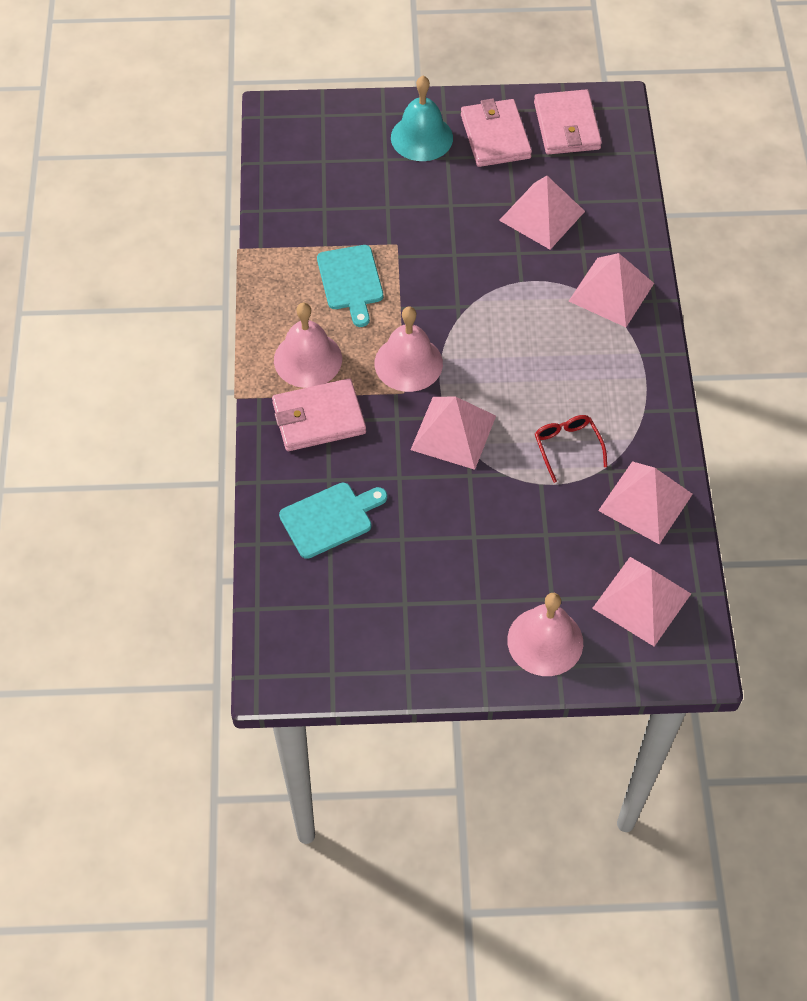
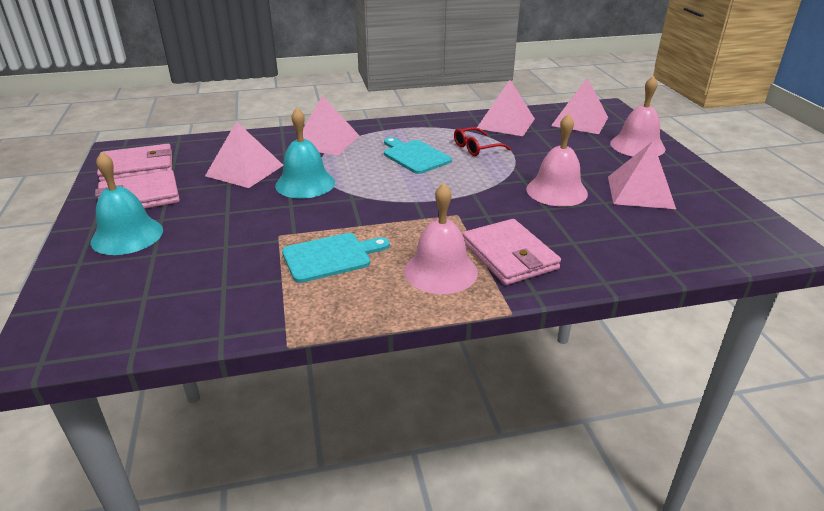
camera: 100 degrees left, 25 degrees down
(330, 519) = (613, 236): turquoise cutting board -> turquoise cutting board (414, 156)
(408, 363) = (424, 215): pink bell -> pink bell (556, 191)
(453, 432) = (487, 189): pink pyramid -> pink pyramid (640, 192)
(499, 267) = (305, 183): none -> turquoise bell

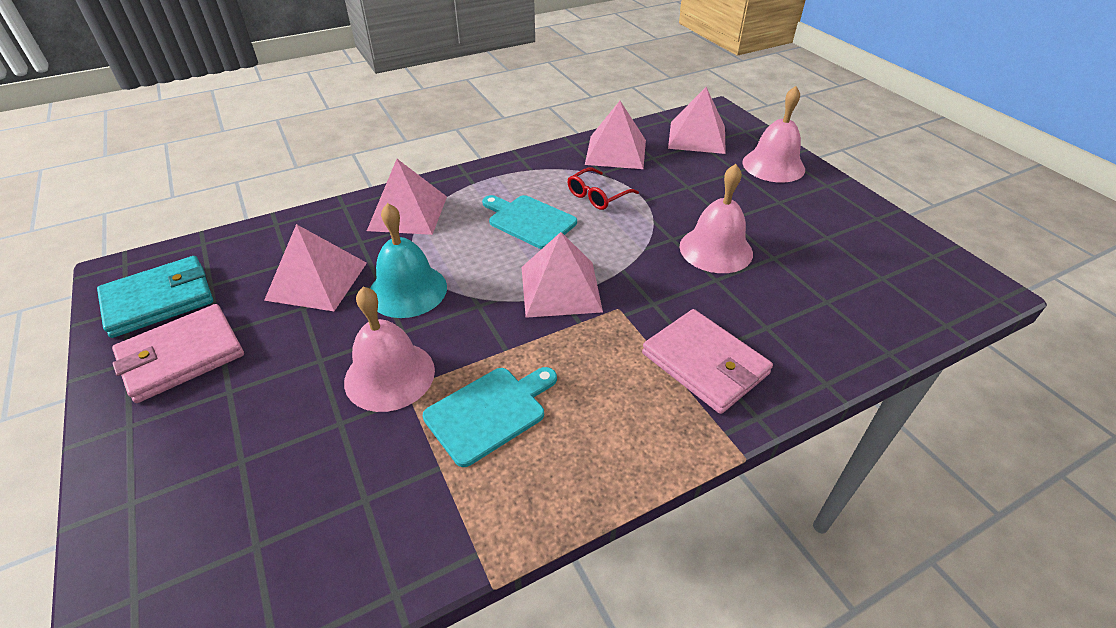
camera: 15 degrees left, 10 degrees up
(127, 235) = (188, 433): turquoise bell -> none
(138, 166) = (159, 299): pink wallet -> turquoise wallet
(440, 271) = (635, 407): pink bell -> pink bell (389, 375)
(640, 192) = (805, 235): pink pyramid -> pink pyramid (560, 288)

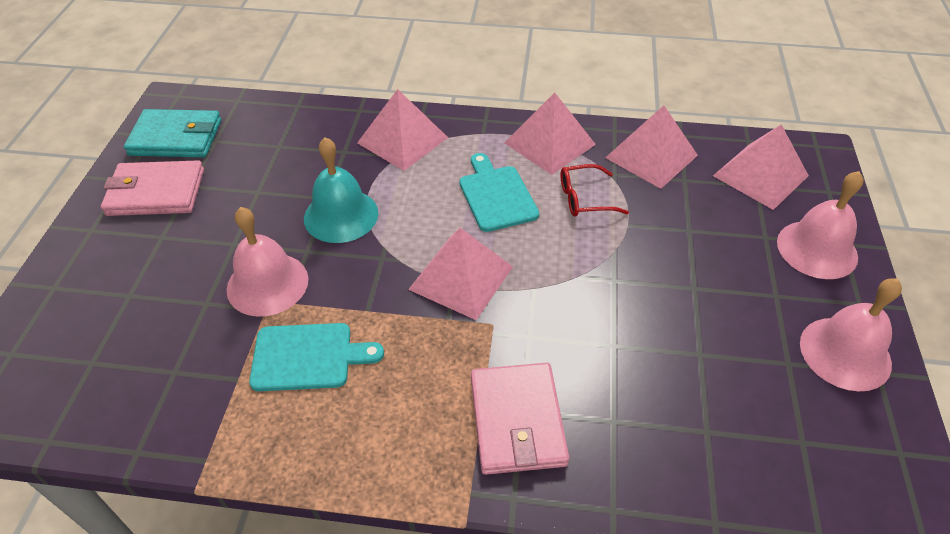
camera: 35 degrees right, 5 degrees up
(317, 281) = (285, 173): pink pyramid -> pink pyramid (549, 143)
(716, 249) = (646, 314): pink bell -> pink bell (845, 353)

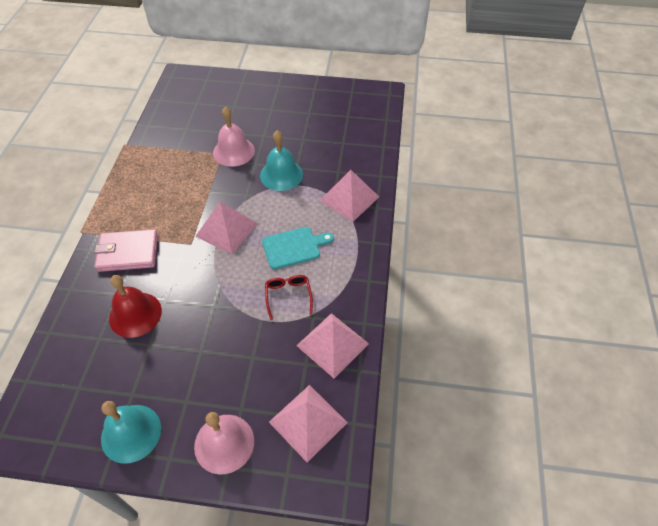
camera: 90 degrees right, 5 degrees up
(156, 192) = (304, 101): pink wallet -> none
(176, 137) = (350, 101): turquoise wallet -> none
(308, 357) = (184, 171): turquoise cutting board -> none
(549, 143) = (347, 279): pink pyramid -> none
(649, 384) = (135, 314): none -> red bell
(845, 353) = (131, 433): pink bell -> turquoise bell

